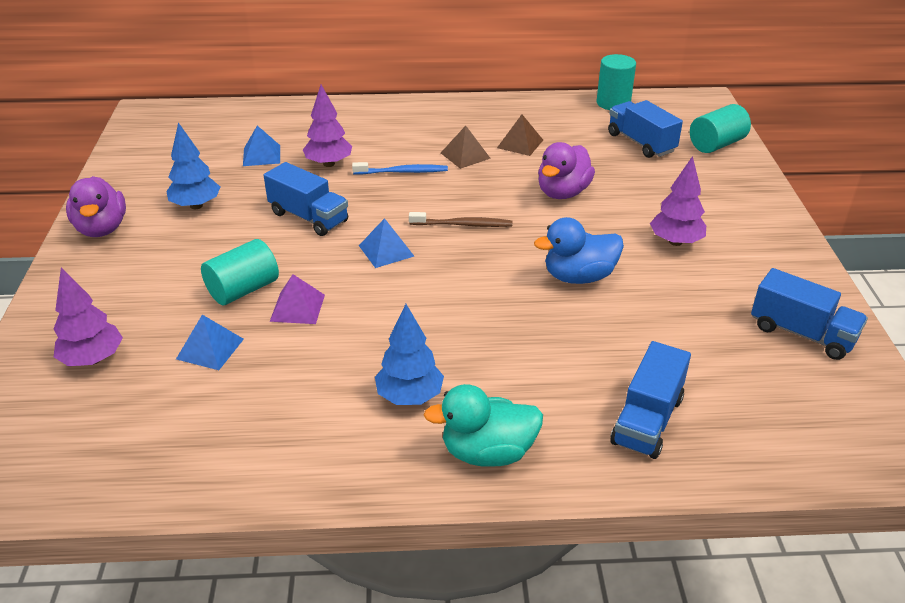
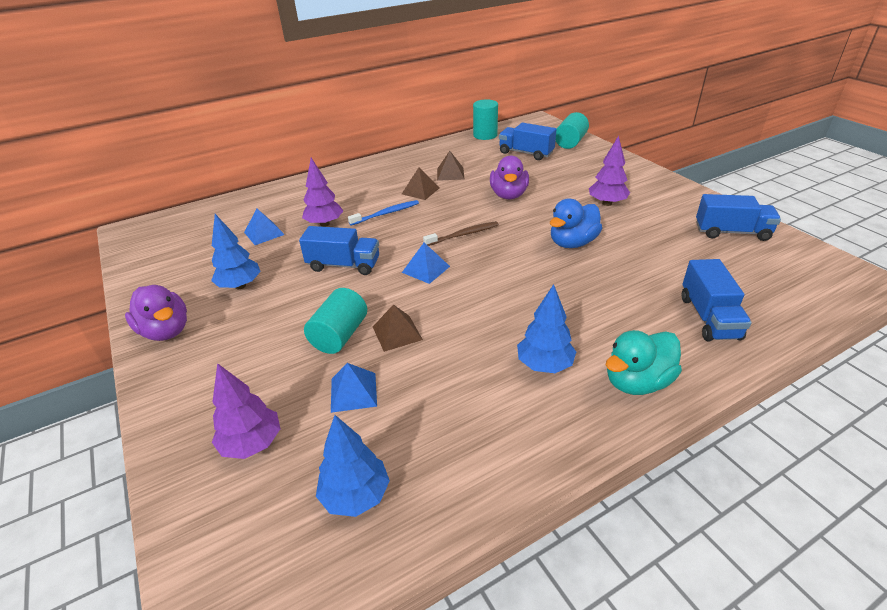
camera: 25 degrees left, 0 degrees up
(137, 438) = (356, 495): none -> blue tree
(297, 308) = (397, 333): purple pyramid -> brown pyramid

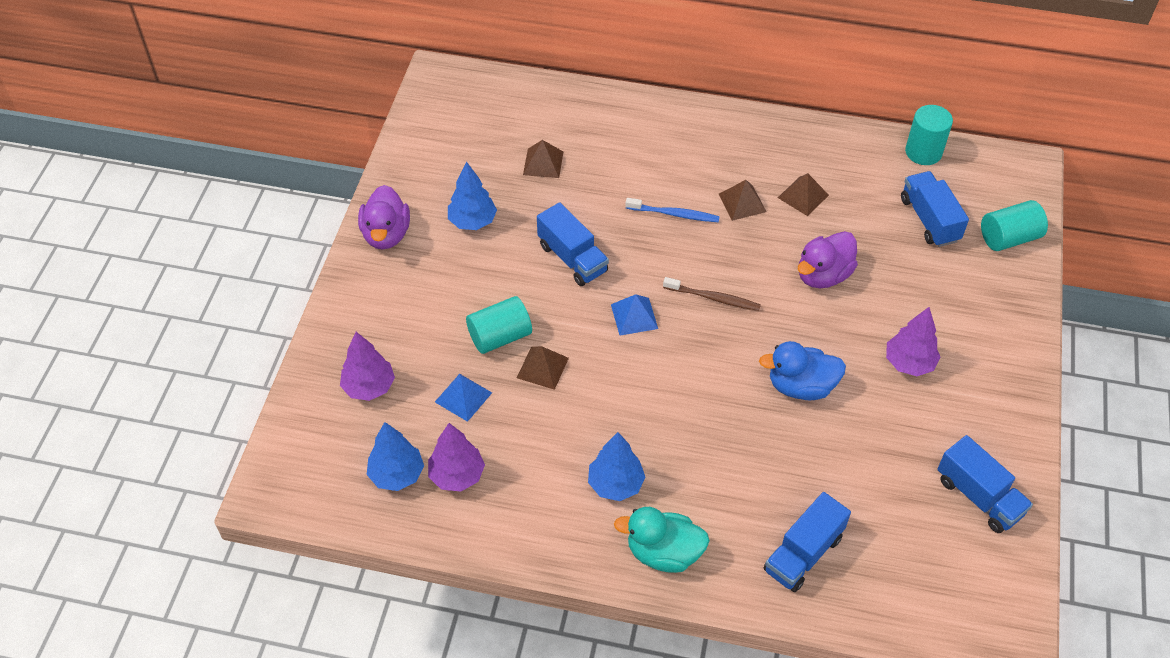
camera: 40 degrees right, 15 degrees up
(264, 233) = (543, 163): blue pyramid -> brown pyramid
(324, 224) = (605, 188): purple tree -> purple tree (457, 475)

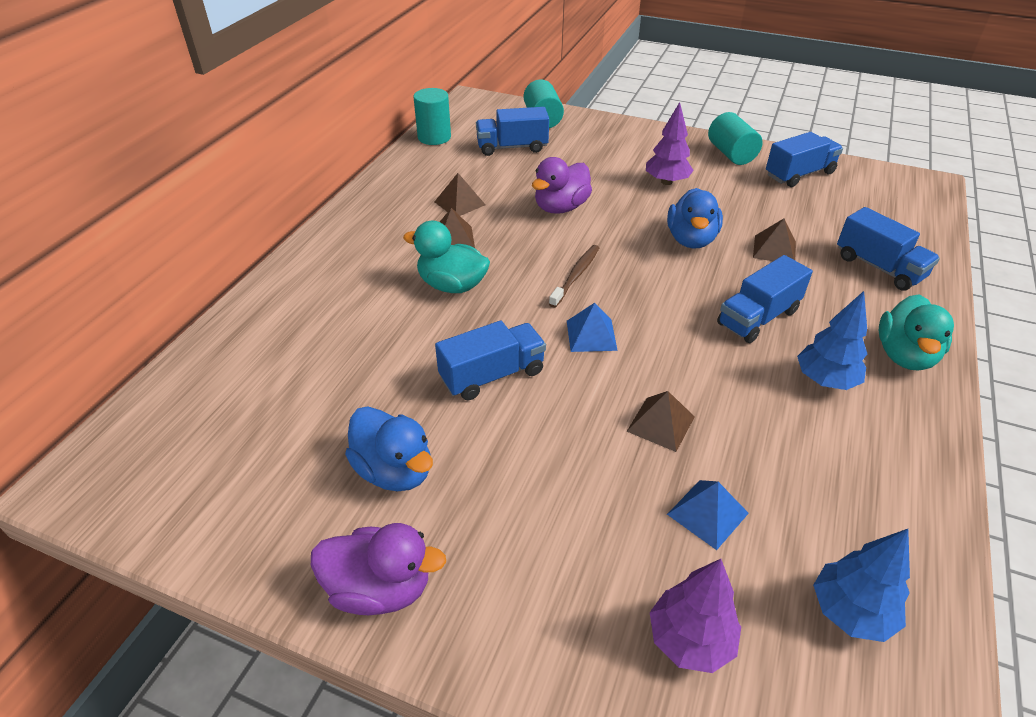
camera: 80 degrees left, 10 degrees down
(457, 475) = (839, 534): purple tree -> none
(472, 221) = (394, 470): blue tree -> blue duck
(500, 336) = (607, 461): turquoise cylinder -> turquoise cylinder (731, 154)
(543, 163) = (320, 383): brown pyramid -> brown pyramid (774, 249)
(675, 214) = (452, 285): blue toothbrush -> turquoise duck
(689, 439) = (758, 318): none -> blue truck
(823, 275) = (561, 207): purple duck -> purple duck turned 75 degrees clockwise

